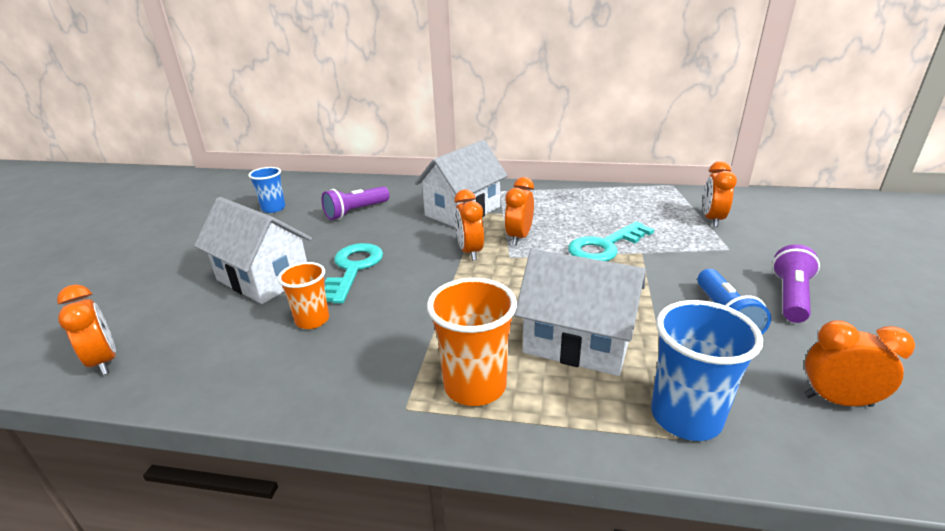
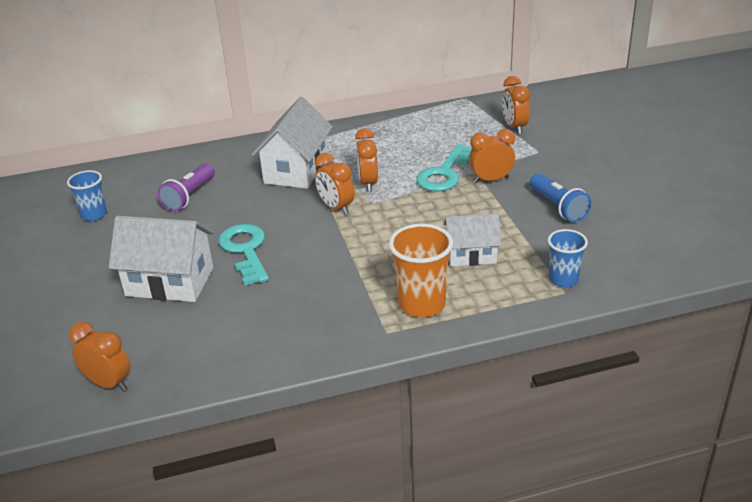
camera: 25 degrees left, 5 degrees up
(312, 320) = (255, 300): orange cup -> none
(577, 342) = (471, 255): white house -> white house, size x0.64
(686, 417) = (563, 279): blue cup -> blue cup, size x0.64
(790, 297) = (594, 180): purple flashlight -> none
(837, 401) = (642, 243): orange clock -> orange clock (491, 180)

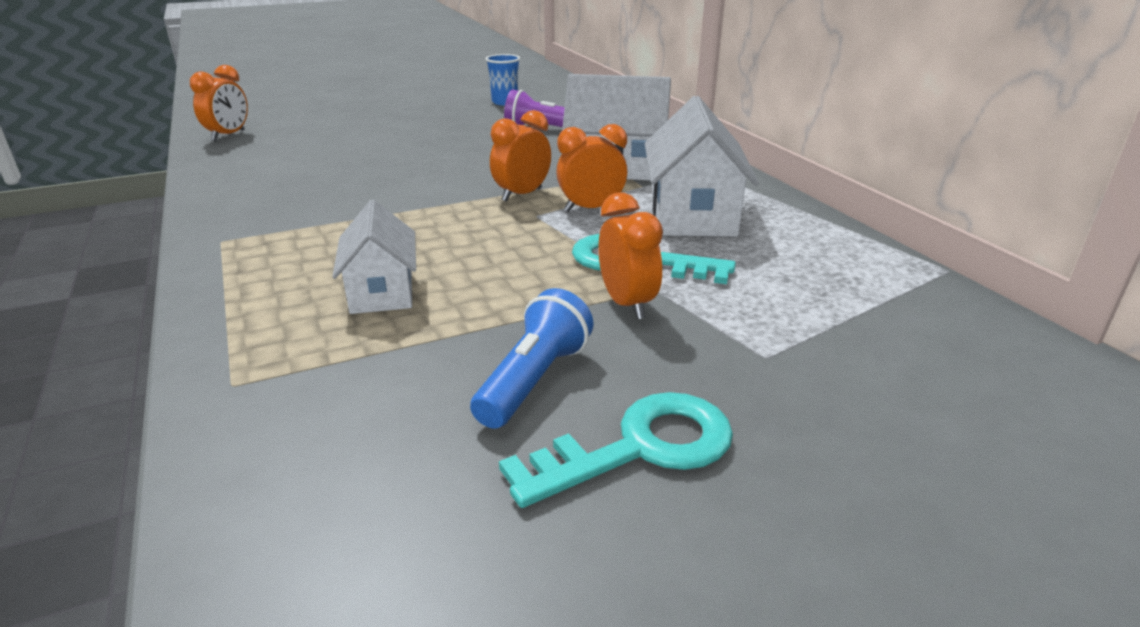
camera: 80 degrees right, 5 degrees down
(169, 282) = (377, 138): white house -> white house (692, 215)
(245, 251) = (427, 160): turquoise key -> turquoise key (638, 448)
(422, 304) = (268, 259): orange cup -> none
(514, 127) = (860, 326): orange clock -> none
(558, 207) = (534, 380): blue flashlight -> blue flashlight turned 150 degrees clockwise
(563, 279) = (273, 383): blue cup -> none

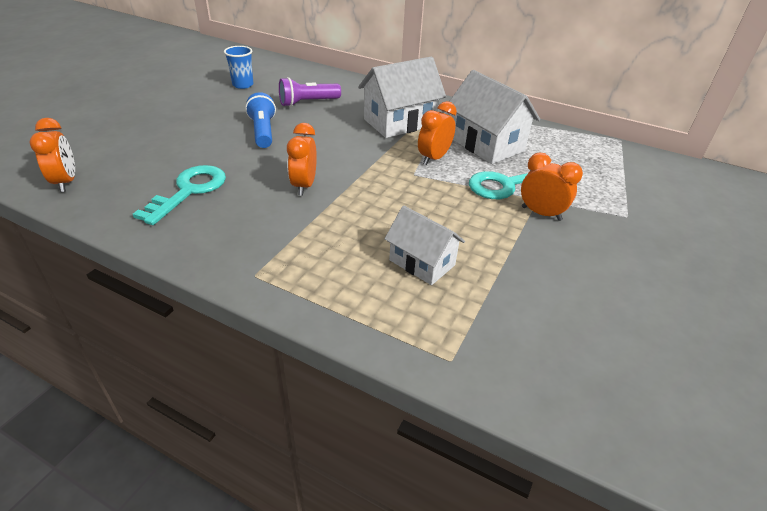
camera: 40 degrees left, 10 degrees up
(522, 195) = (382, 161): orange clock -> orange clock (304, 185)
(534, 380) = (571, 276): blue flashlight -> blue flashlight (263, 132)
(638, 448) = (653, 286): turquoise key -> turquoise key (189, 191)

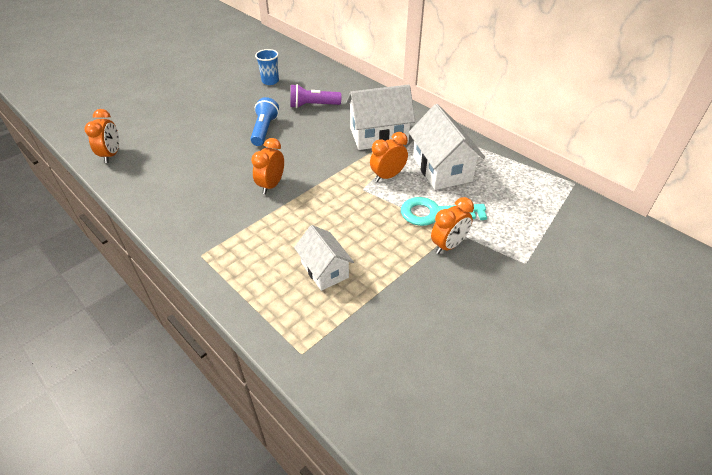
camera: 20 degrees right, 5 degrees up
(189, 191) = (187, 176): turquoise key -> none
(541, 213) = (448, 245): orange clock -> orange clock turned 90 degrees clockwise

